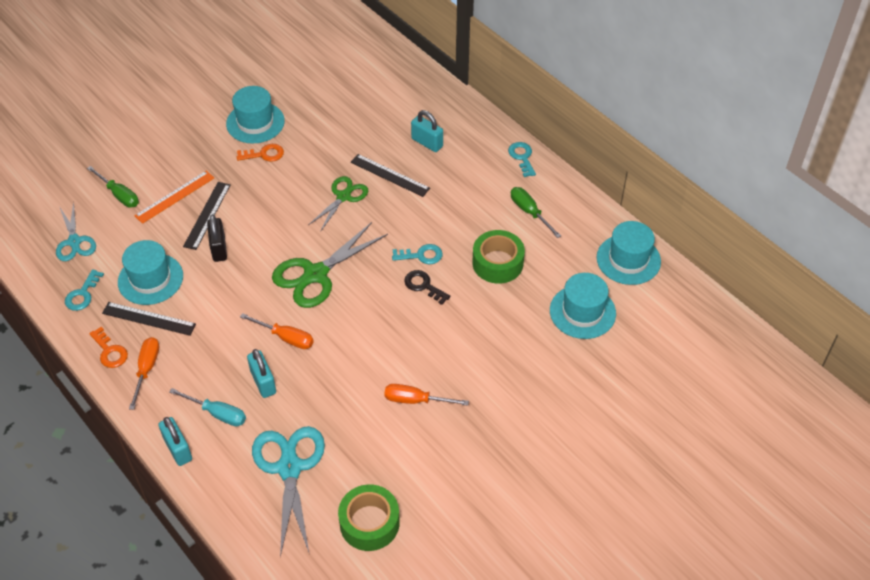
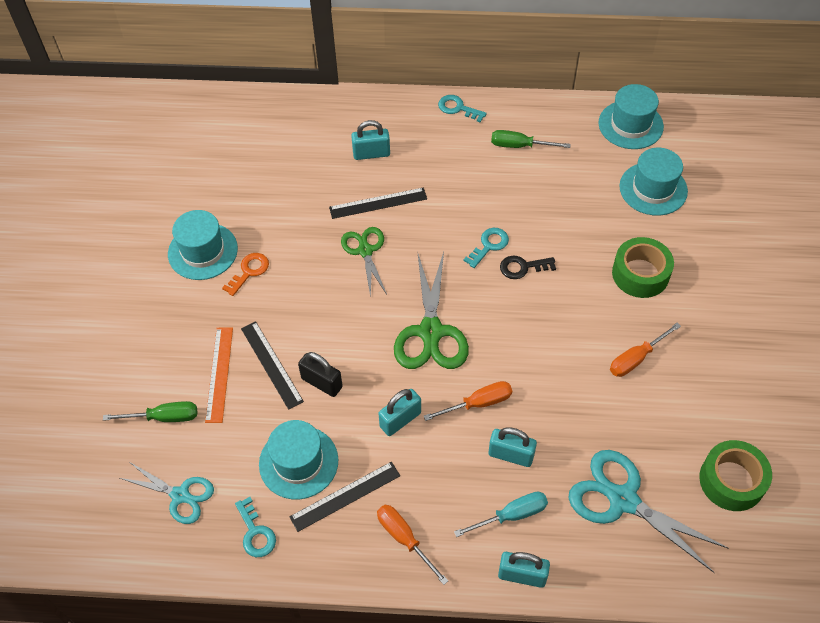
camera: 45 degrees left, 5 degrees up
(110, 351) = (351, 556): orange key -> none
(231, 306) = (400, 420): none -> turquoise padlock
(497, 263) = (550, 203): green tape -> green tape (640, 274)

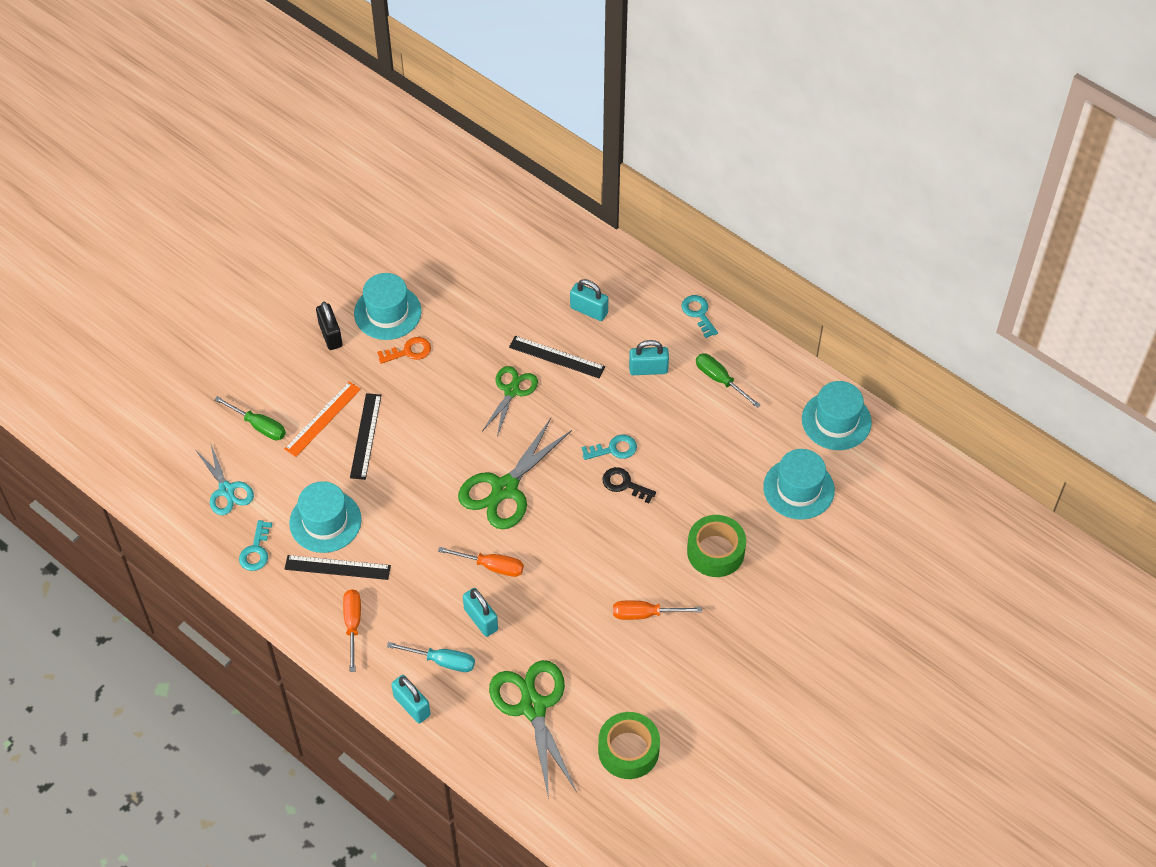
camera: 35 degrees right, 0 degrees up
(322, 383) = (390, 474): black padlock -> black padlock (330, 335)
(400, 420) = (423, 539): turquoise padlock -> turquoise padlock (648, 369)
(622, 500) = (533, 706): turquoise scissors -> green scissors

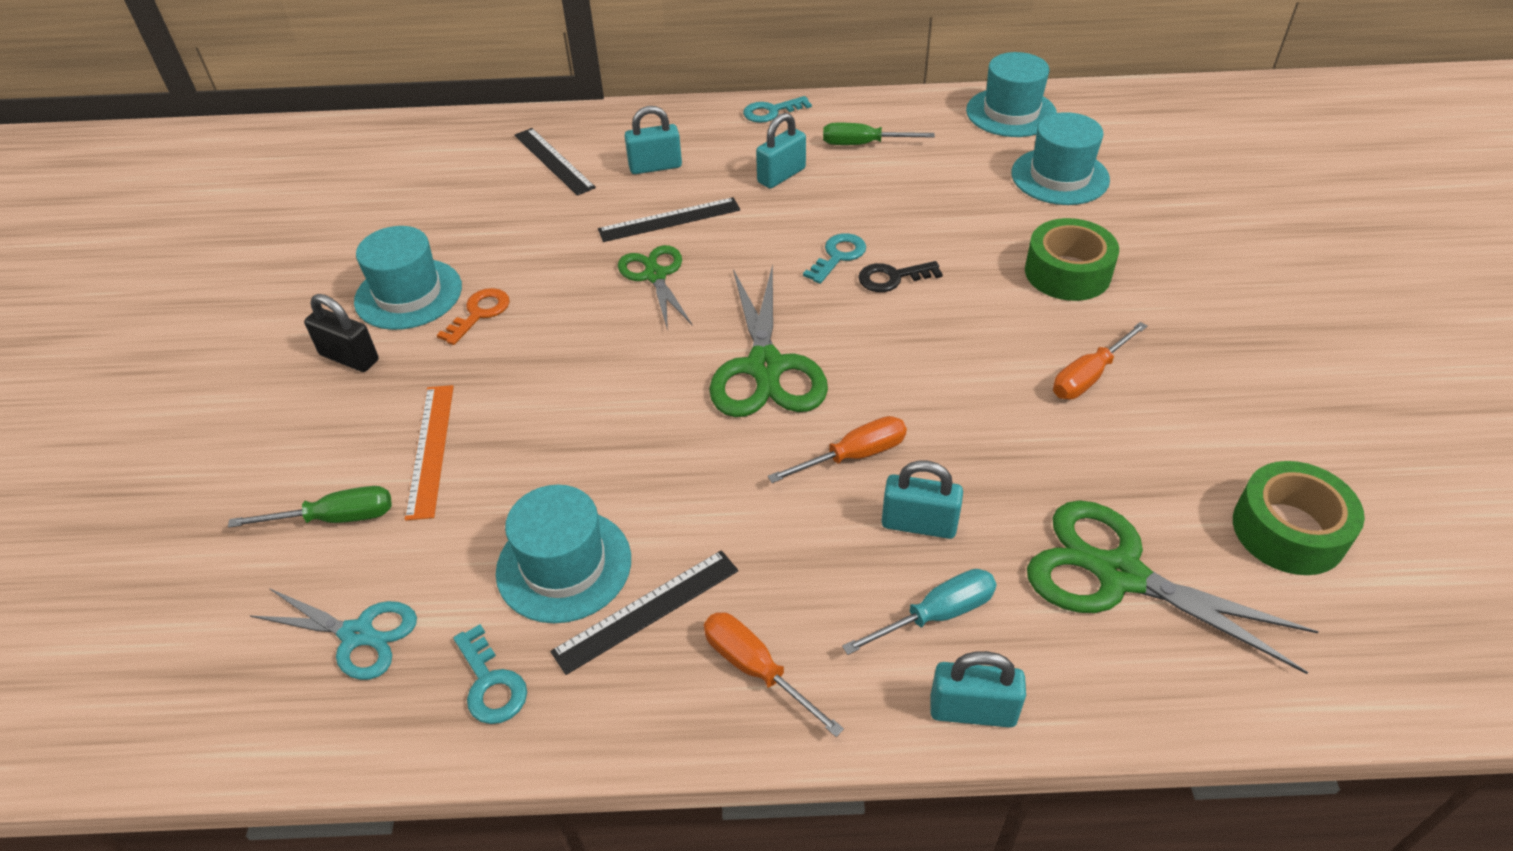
camera: 40 degrees left, 10 degrees down
(365, 436) = (515, 429): black ruler -> black ruler (553, 161)
(698, 313) = (771, 112): turquoise key -> turquoise key turned 45 degrees counterclockwise

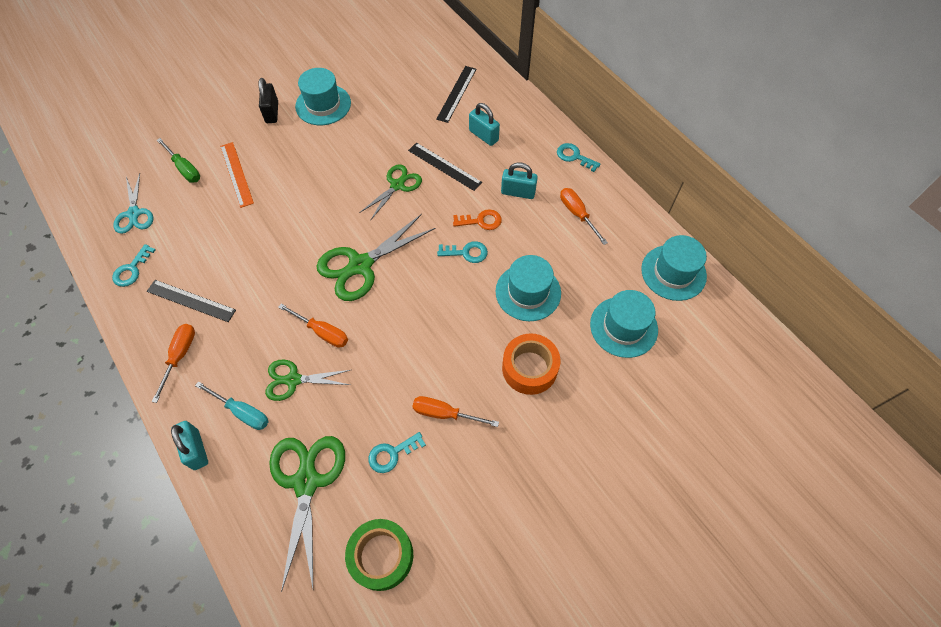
camera: 55 degrees right, 15 degrees up
(430, 449) = (236, 174): orange ruler -> orange ruler turned 75 degrees counterclockwise
(479, 313) = (327, 137): orange key -> orange key (481, 221)
(564, 565) = (199, 258): turquoise hat -> turquoise hat (528, 292)
(863, 144) = (577, 214): green screwdriver -> orange screwdriver
(892, 278) = (465, 286): black key -> none
(919, 524) = (293, 380): turquoise padlock -> green scissors
(1067, 273) = (529, 368): green tape -> orange tape
(1123, 455) = (392, 454): none -> turquoise key

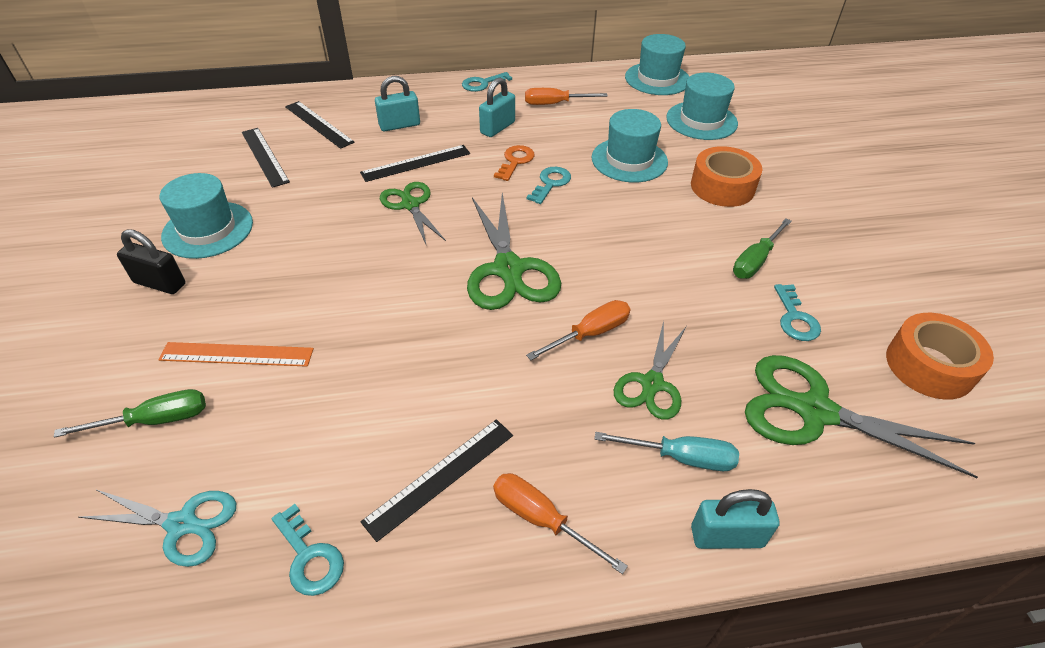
camera: 65 degrees left, 15 degrees down
(242, 412) = (681, 457): turquoise screwdriver -> turquoise screwdriver turned 45 degrees clockwise
(381, 556) = (929, 366): green tape -> orange tape
(405, 88) = (264, 156): none -> black ruler
(445, 414) = (755, 261): orange screwdriver -> green screwdriver

